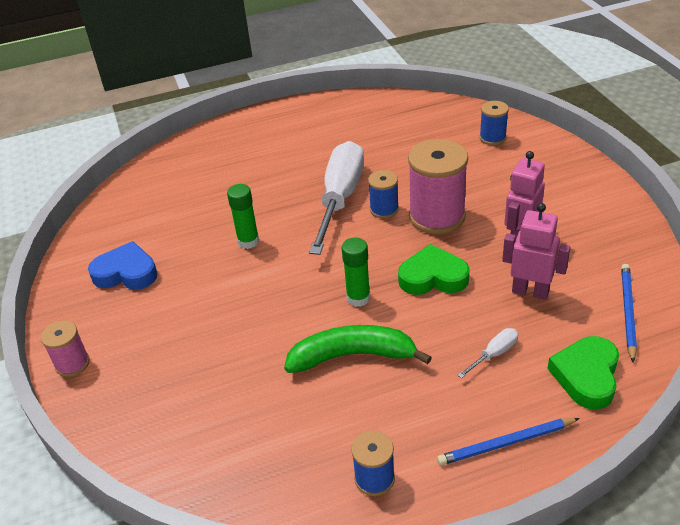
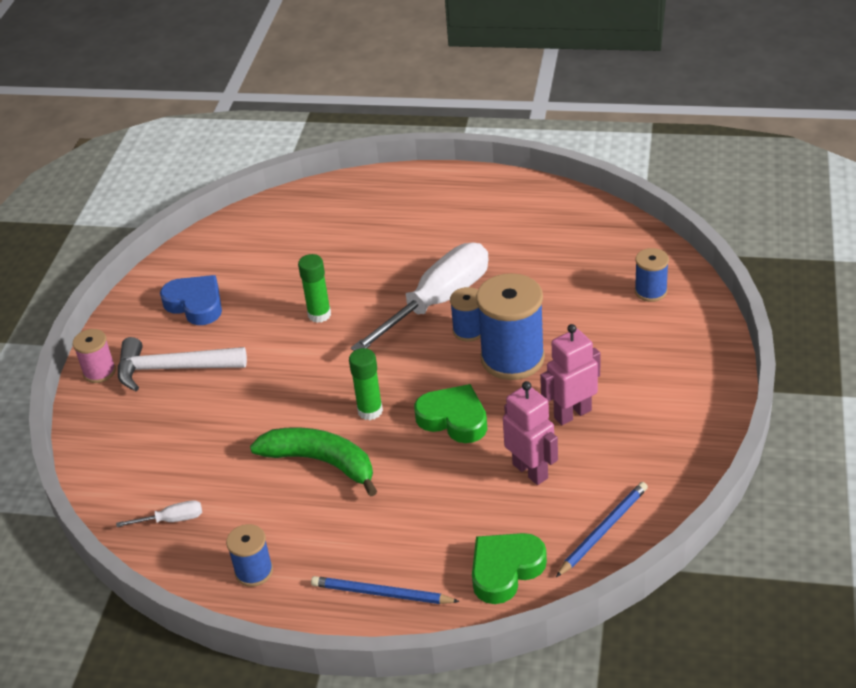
camera: 30 degrees right, 0 degrees up
(146, 333) = (173, 369): none -> white hammer
(437, 216) = (512, 358): pink spool -> blue spool
(494, 353) = (443, 514): white screwdriver -> white screwdriver (172, 519)

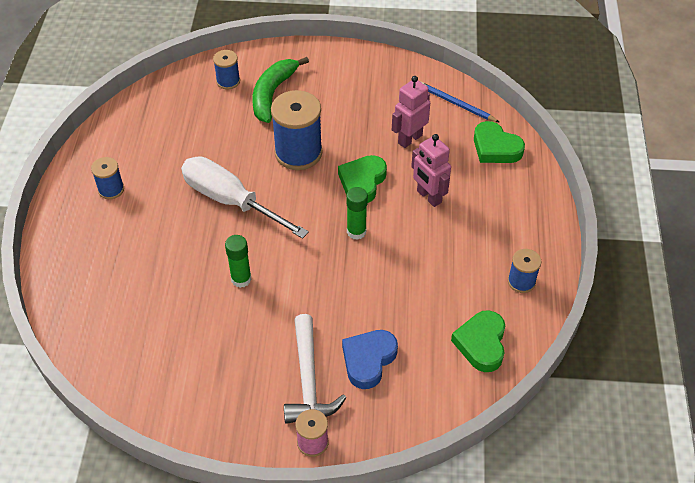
camera: 100 degrees left, 10 degrees up
(172, 519) = (481, 344): white screwdriver -> green heart
(195, 304) = (220, 379): blue heart -> blue heart (368, 360)
(321, 462) = (412, 256): green banana -> green banana (272, 94)
(382, 594) = (526, 207): blue pencil -> none
(469, 330) = (266, 179): blue spool -> blue spool (111, 189)
(572, 414) = (354, 120): pink robot -> pink robot (428, 197)

